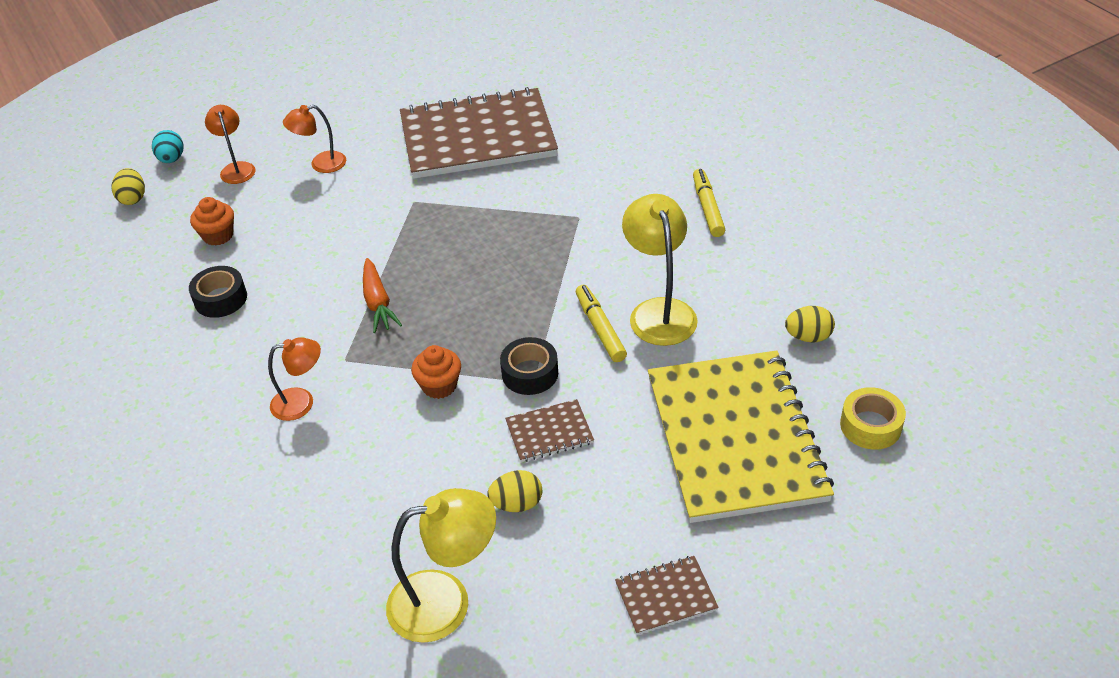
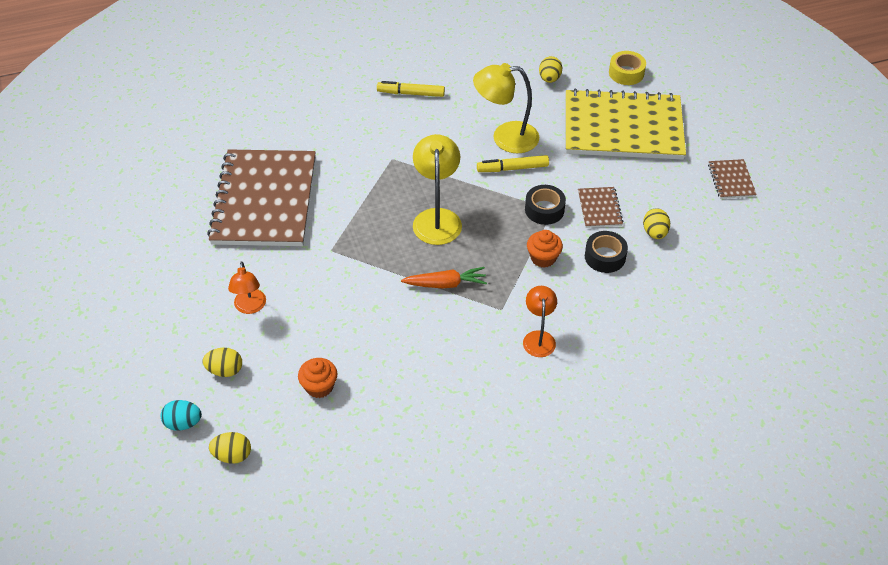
camera: 80 degrees left, 5 degrees up
(220, 299) = (405, 386): black tape -> black tape (605, 257)
(236, 168) = (225, 370): orange lamp -> yellow egg
(446, 601) = (723, 276): yellow lamp -> yellow lamp (437, 218)

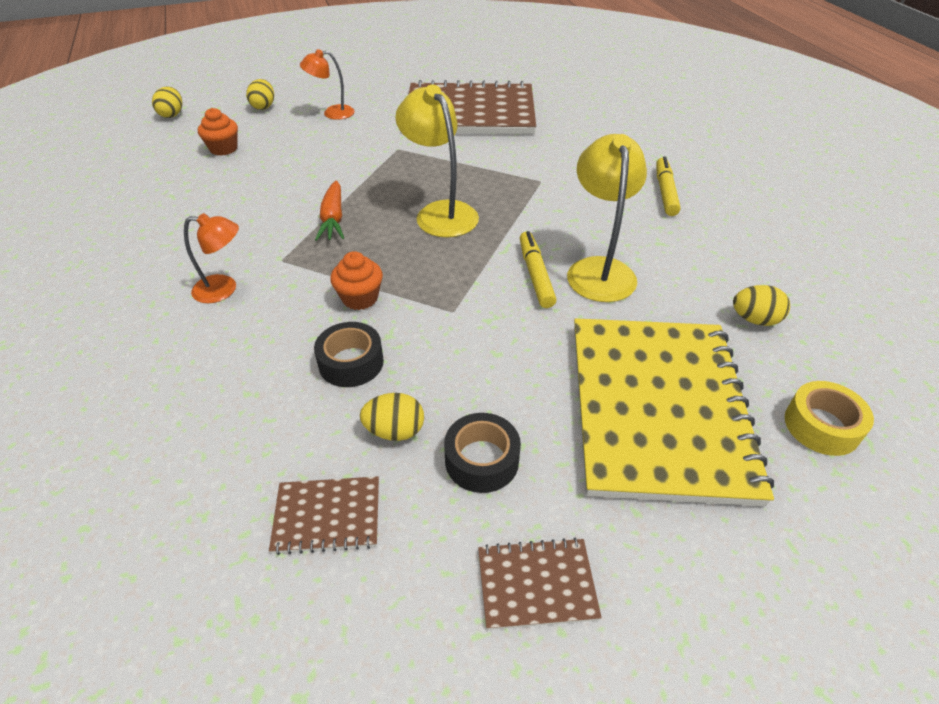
camera: 90 degrees right, 5 degrees down
(183, 423) = (217, 94): turquoise egg -> none
(437, 218) = (440, 212): yellow lamp -> yellow lamp turned 120 degrees counterclockwise
(544, 210) = (453, 303): black tape -> black tape (481, 460)
(599, 208) = (454, 363): brown notebook -> brown notebook (327, 516)

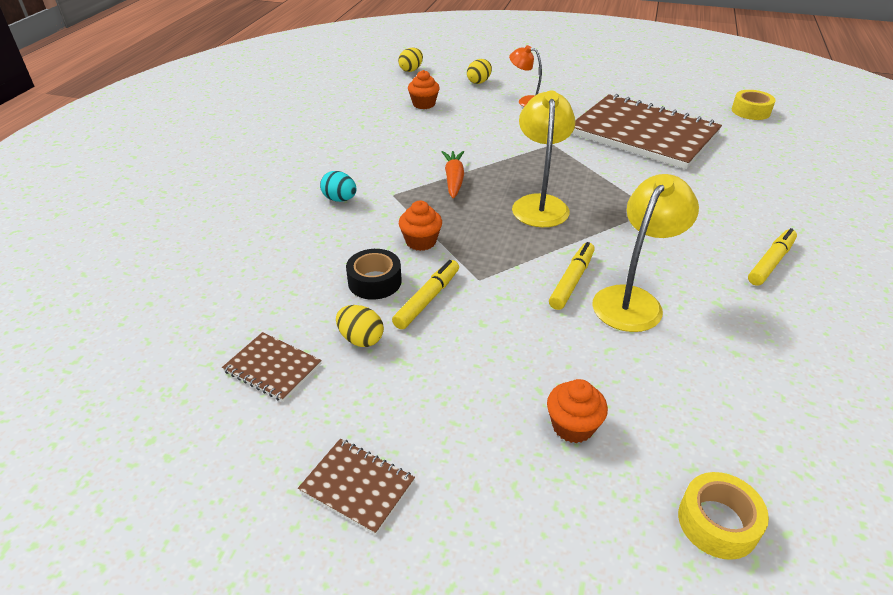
camera: 35 degrees right, 5 degrees down
(224, 289) = (340, 199): orange lamp -> turquoise egg
(333, 219) = (454, 179): orange carrot -> orange carrot turned 150 degrees clockwise
(423, 355) = (427, 299): none -> yellow marker
(481, 460) = (399, 388): black tape -> none
(536, 66) = (750, 111): none -> yellow tape
(657, 408) = (572, 426): yellow notebook -> orange cupcake
(754, 320) = (746, 406): yellow egg -> none

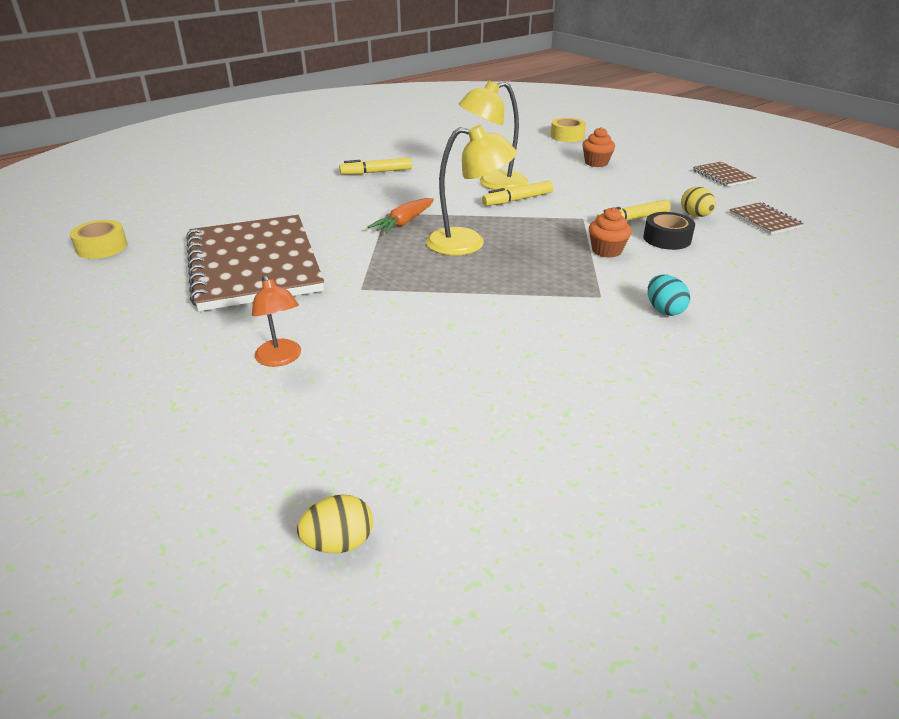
camera: 145 degrees left, 5 degrees down
(424, 104) = (428, 418): orange cupcake -> none
(454, 179) = (520, 289): orange carrot -> orange carrot (404, 223)
(479, 82) = (275, 434): yellow egg -> none
(540, 204) = (468, 243): yellow lamp -> yellow lamp turned 120 degrees counterclockwise

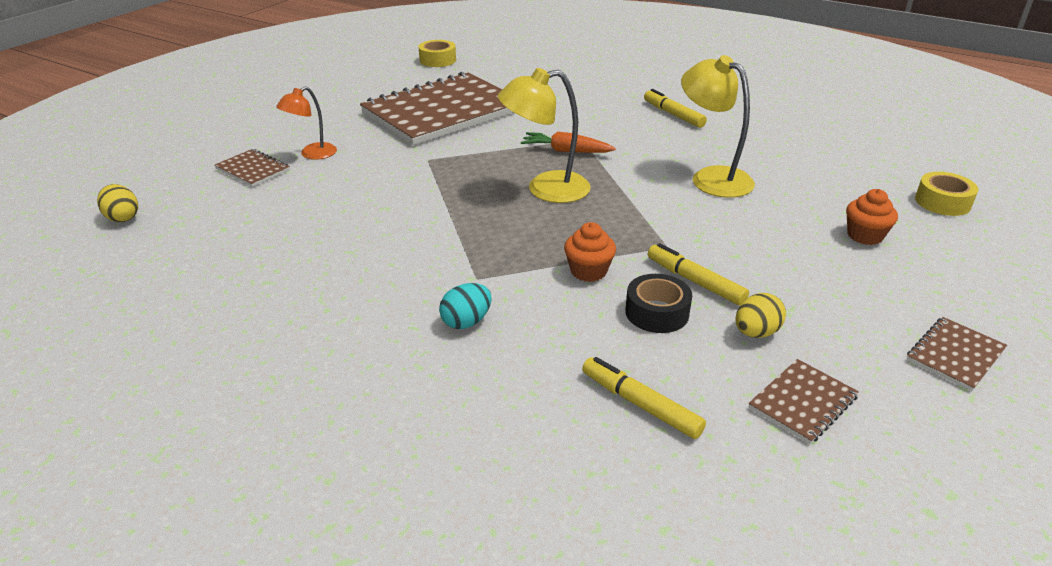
camera: 70 degrees right, 0 degrees up
(283, 409) = (252, 170): none -> brown notebook
(468, 243) = (545, 189): yellow lamp -> yellow lamp turned 90 degrees clockwise
(517, 200) = (680, 199): yellow marker -> yellow marker (640, 404)

